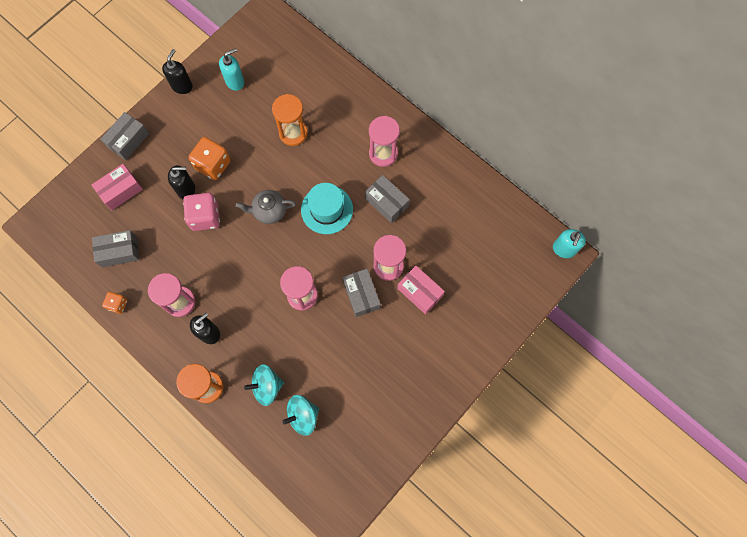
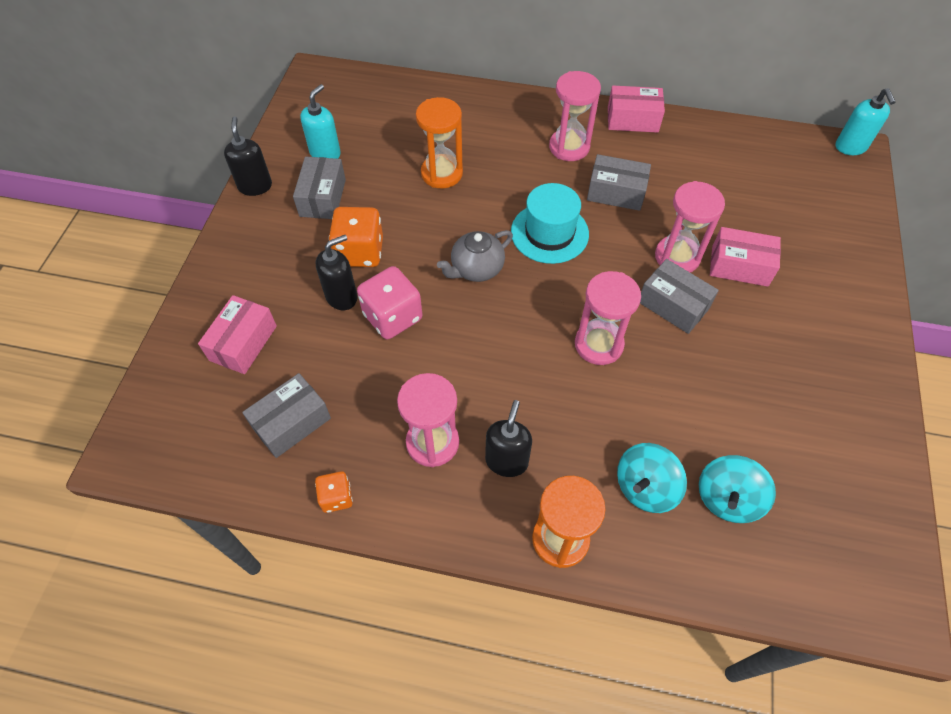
camera: 30 degrees left, 15 degrees down
(128, 140) = (216, 278): grey box -> grey box (322, 198)
(439, 153) = (632, 119): none -> pink box

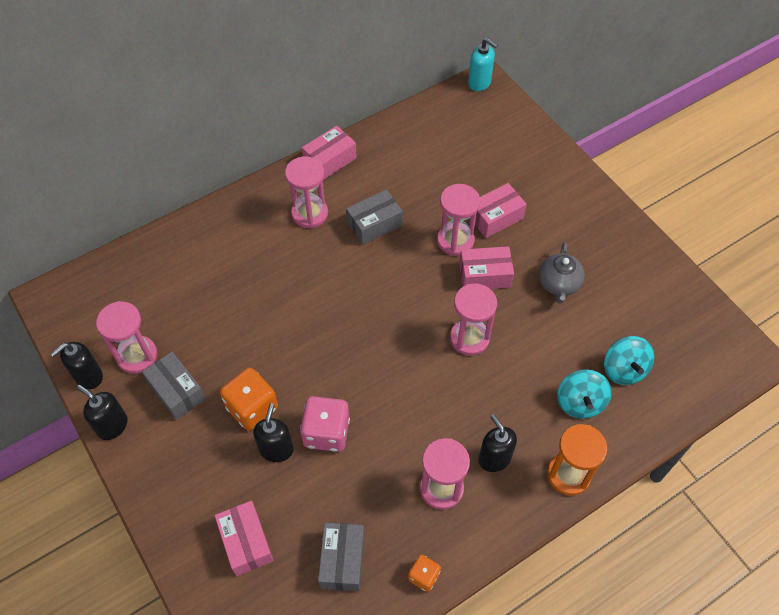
camera: 45 degrees left, 0 degrees up
(279, 142) = (88, 376): none -> black soap dispenser
(325, 153) = (137, 356): turquoise soap dispenser -> pink hourglass
(442, 173) = (243, 302): orange hourglass -> none
(476, 269) = (344, 352): grey teapot -> grey teapot (558, 284)
(549, 233) = (363, 287): turquoise hat -> none
(673, 305) = (484, 275): grey box -> pink box

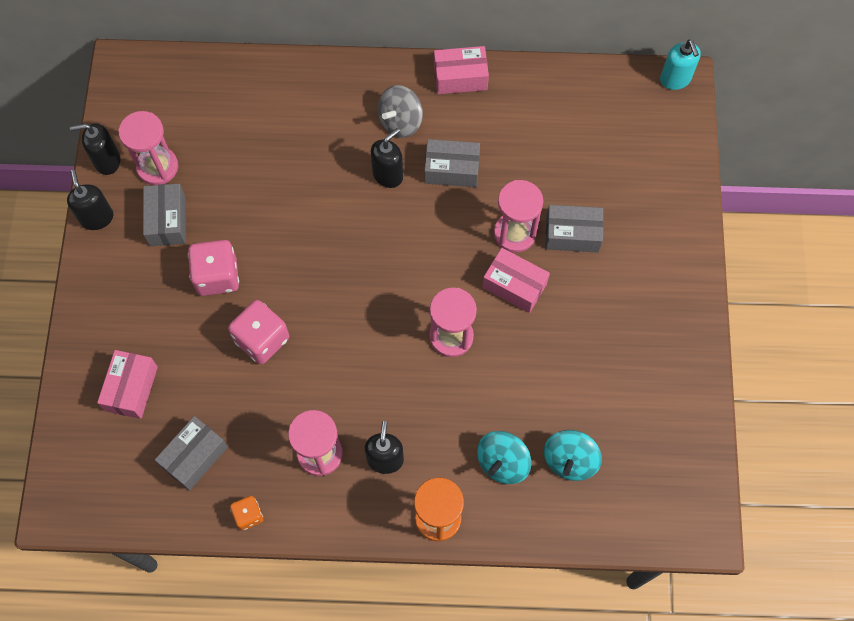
camera: 35 degrees right, 10 degrees up
(252, 408) = (217, 276): orange dice -> pink dice
(276, 449) = (210, 326): black soap dispenser -> black soap dispenser (388, 175)
(310, 213) = (400, 122): pink hourglass -> grey spinning top
(495, 218) = (572, 234): pink box -> grey box
(558, 284) = (578, 339): grey teapot -> none

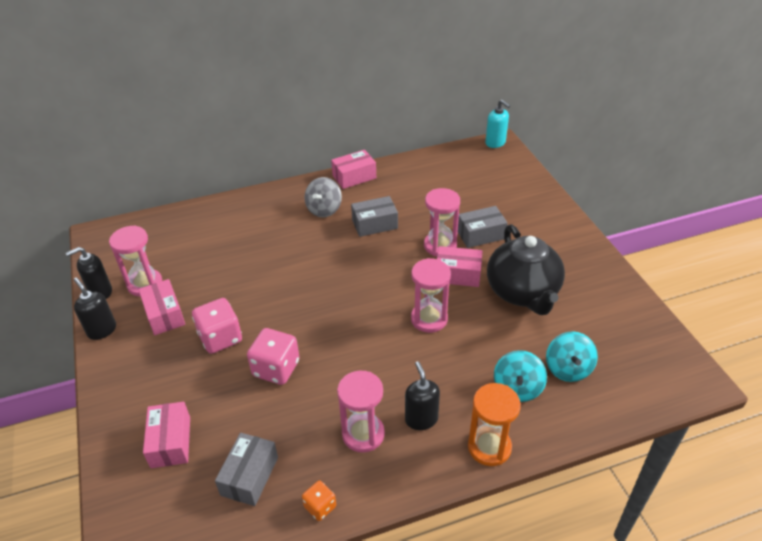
camera: 20 degrees left, 25 degrees down
(167, 221) = (164, 315): grey box -> pink box
(388, 175) = (329, 239): black soap dispenser -> none
(576, 340) = (523, 292): none -> black teapot

